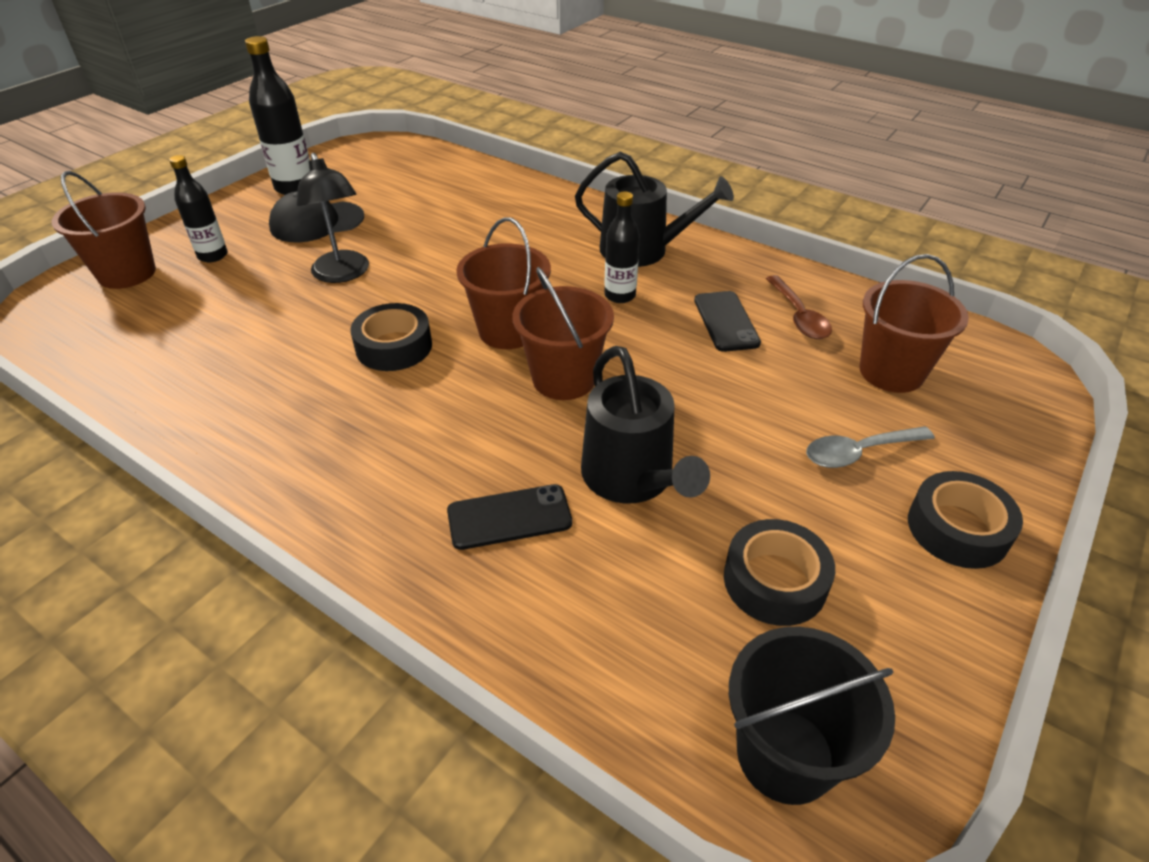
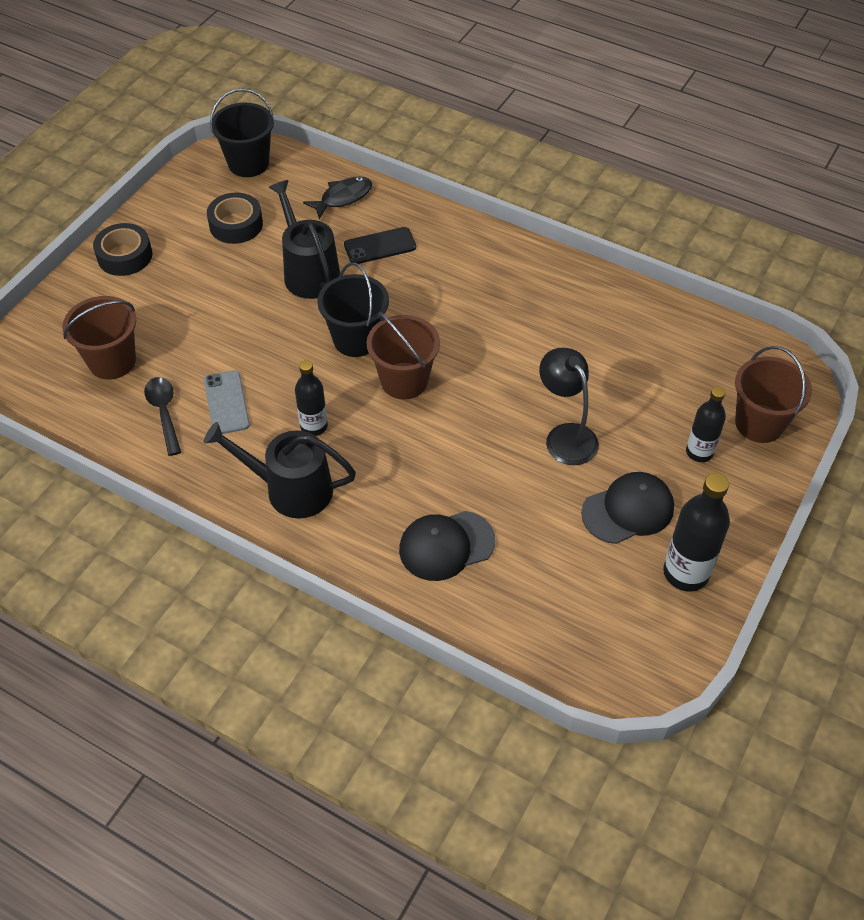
camera: 175 degrees right, 10 degrees up
(394, 347) = (489, 359): black tape -> none
(496, 210) = (446, 545): none -> black cap
(563, 379) = (356, 339): brown bucket -> black bucket
(567, 632) = (343, 198): none -> black fish
(726, 321) = (226, 402): black phone -> grey phone
(798, 316) = (164, 412): brown spoon -> black spoon
(858, 452) = (162, 297): grey spoon -> none

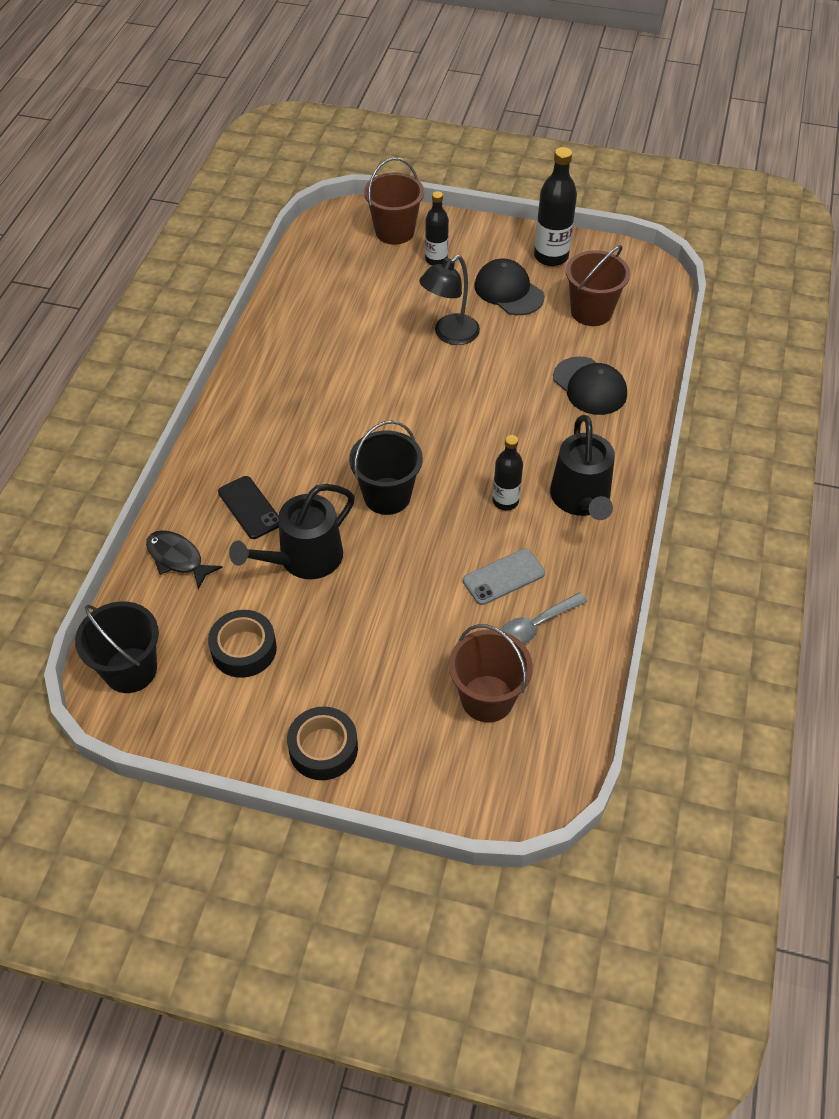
camera: 105 degrees left, 0 degrees up
(164, 412) = (536, 625): black spoon -> grey spoon
(404, 381) = (427, 449): brown bucket -> brown bucket (591, 312)

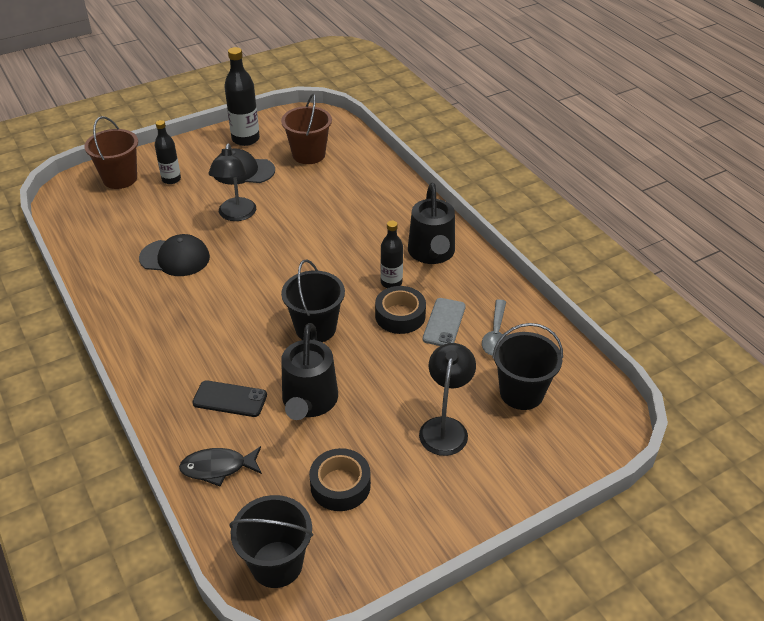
camera: 45 degrees left, 10 degrees down
(323, 748) = (468, 499): black tape -> black tape (400, 315)
(382, 672) = (445, 427): none -> black lamp
(487, 698) = (521, 393): brown bucket -> black bucket
(581, 499) = (432, 253): black watering can -> black watering can turned 45 degrees clockwise
(590, 386) = (359, 193): black cap -> black cap (175, 258)

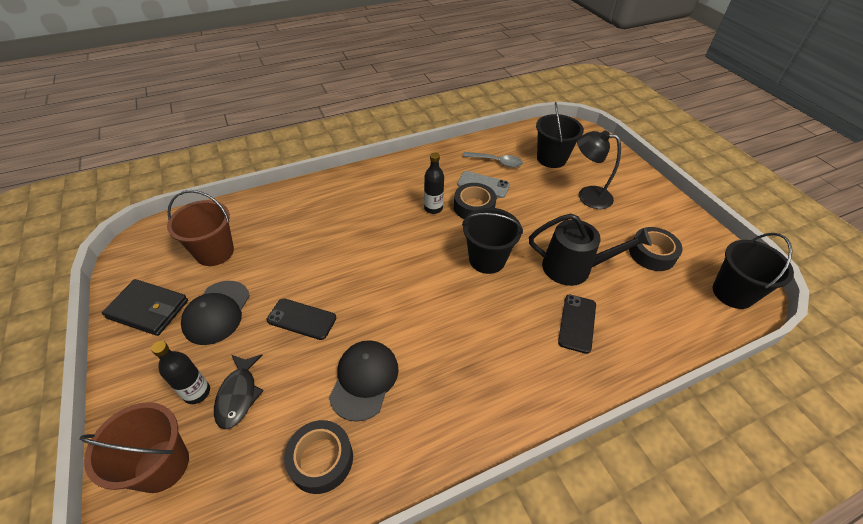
camera: 85 degrees left, 5 degrees up
(112, 245) = (321, 459): none -> black tape
(218, 468) = (656, 331): black fish -> black fish (238, 395)
(236, 215) = (302, 319): black lamp -> black phone
(245, 139) = (148, 309): black bottle -> black wallet
(432, 253) = (400, 182): black watering can -> none

